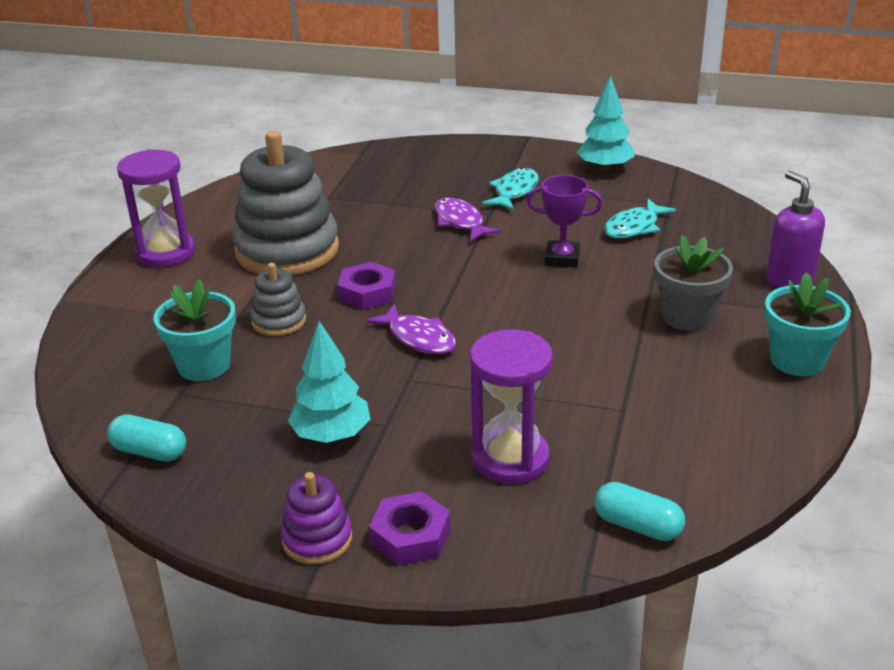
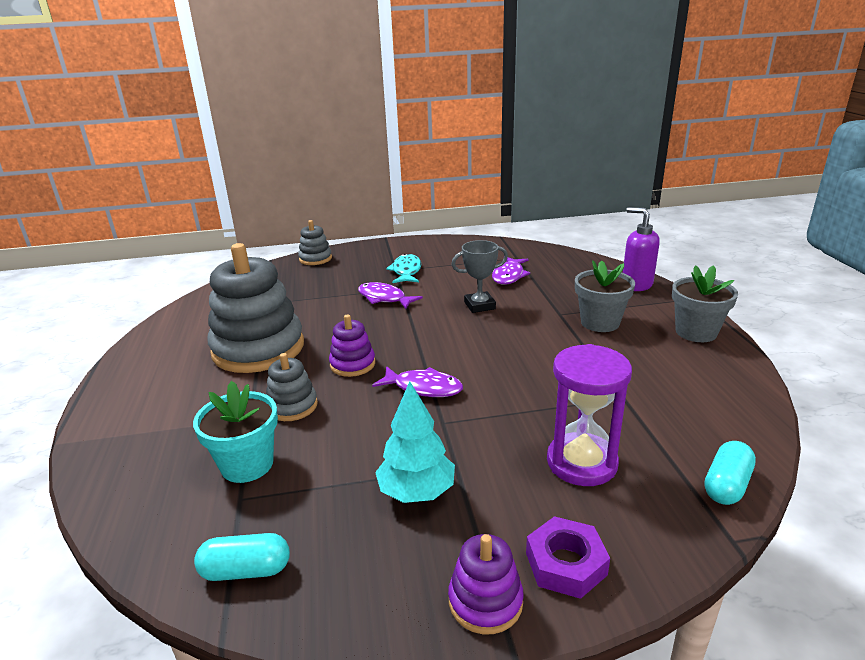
camera: 25 degrees left, 5 degrees down
(165, 253) = (144, 377): purple hourglass -> none
(367, 293) = (352, 364): purple nut -> purple stacking toy
(422, 150) = (315, 259): none -> grey stacking toy
(562, 258) = (479, 305): purple trophy -> grey trophy
(604, 168) = (455, 245): turquoise tree -> none
(634, 227) = (509, 276): turquoise fish -> purple fish
(637, 526) = (726, 485): turquoise capsule -> turquoise capsule turned 60 degrees counterclockwise
(797, 360) = (696, 332): turquoise flower pot -> grey flower pot

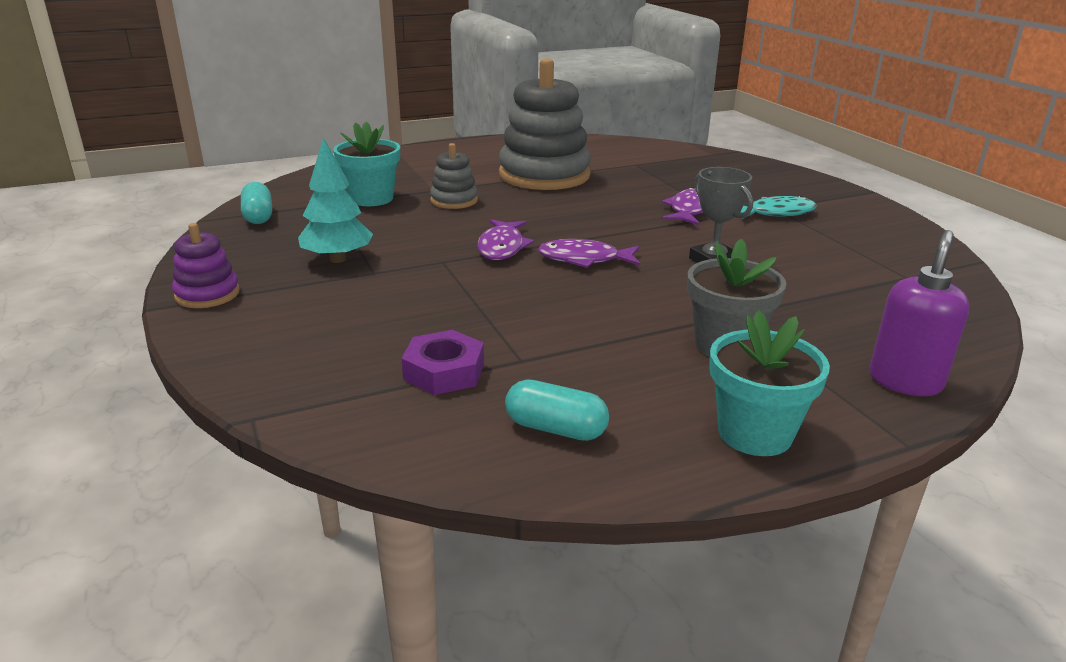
camera: 75 degrees right, 0 degrees up
(315, 259) = (762, 167): grey stacking toy -> none
(352, 364) = (534, 213): purple stacking toy -> none
(509, 276) = (829, 274): purple fish -> purple fish (584, 259)
(566, 563) = (239, 325): purple nut -> purple nut (444, 371)
(581, 462) = (383, 332): purple hourglass -> none
(696, 332) = (755, 433): grey flower pot -> turquoise flower pot
(726, 485) = (345, 423): turquoise capsule -> turquoise capsule (555, 429)

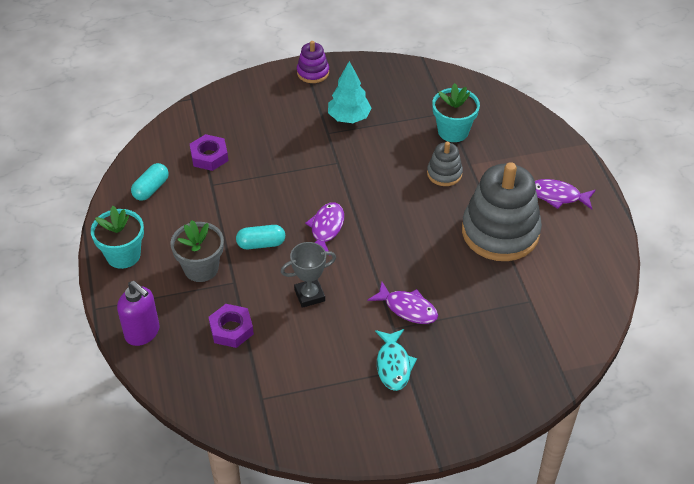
camera: 100 degrees right, 20 degrees up
(258, 216) = (425, 81): turquoise capsule -> turquoise capsule (261, 244)
(502, 247) = (353, 191): purple fish -> purple fish (557, 196)
(821, 307) = (231, 329): none -> purple nut

